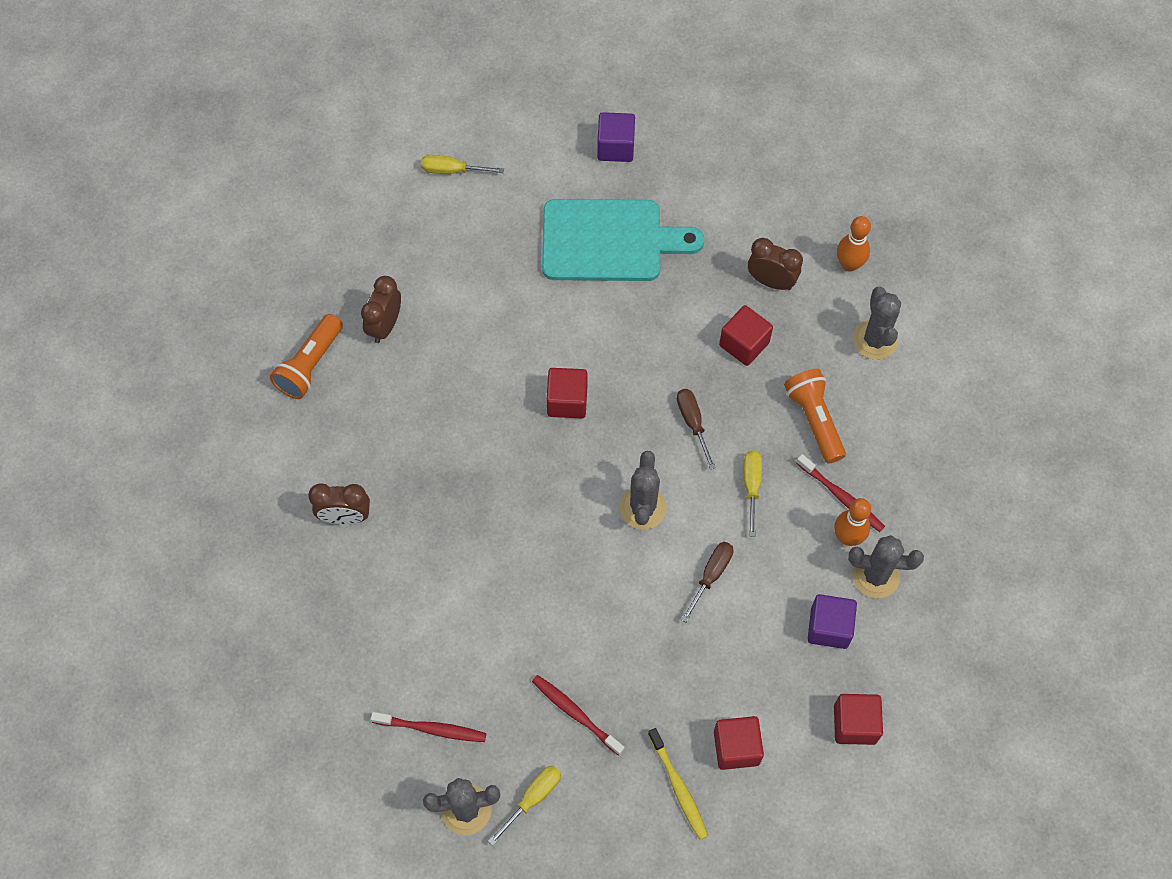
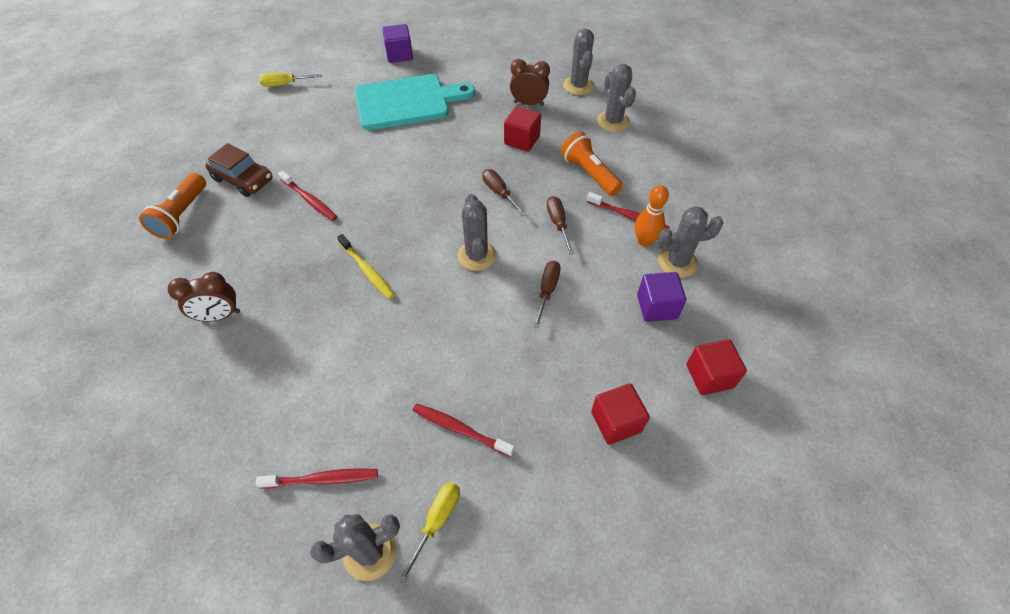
camera: 15 degrees left, 10 degrees down
(385, 326) = (243, 179): brown clock -> brown car
(461, 378) = (309, 200): none -> red toothbrush
(567, 401) = (398, 198): red cube -> none
(678, 787) = (575, 471): yellow toothbrush -> yellow toothbrush (367, 270)
(751, 486) = (558, 223): yellow screwdriver -> brown screwdriver
(849, 264) = (578, 86): orange bowling pin -> grey cactus

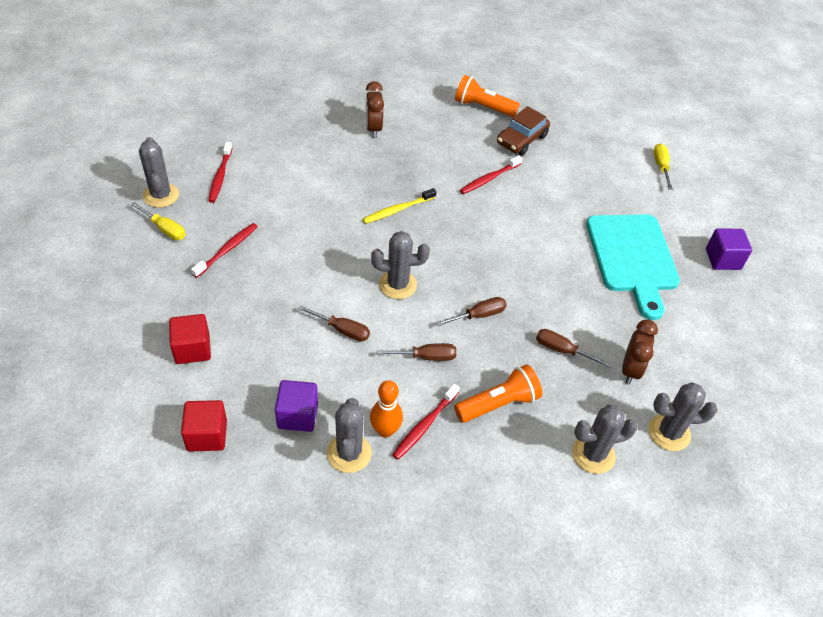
camera: 95 degrees right, 5 degrees down
(522, 140) = (562, 350): red cube -> brown screwdriver

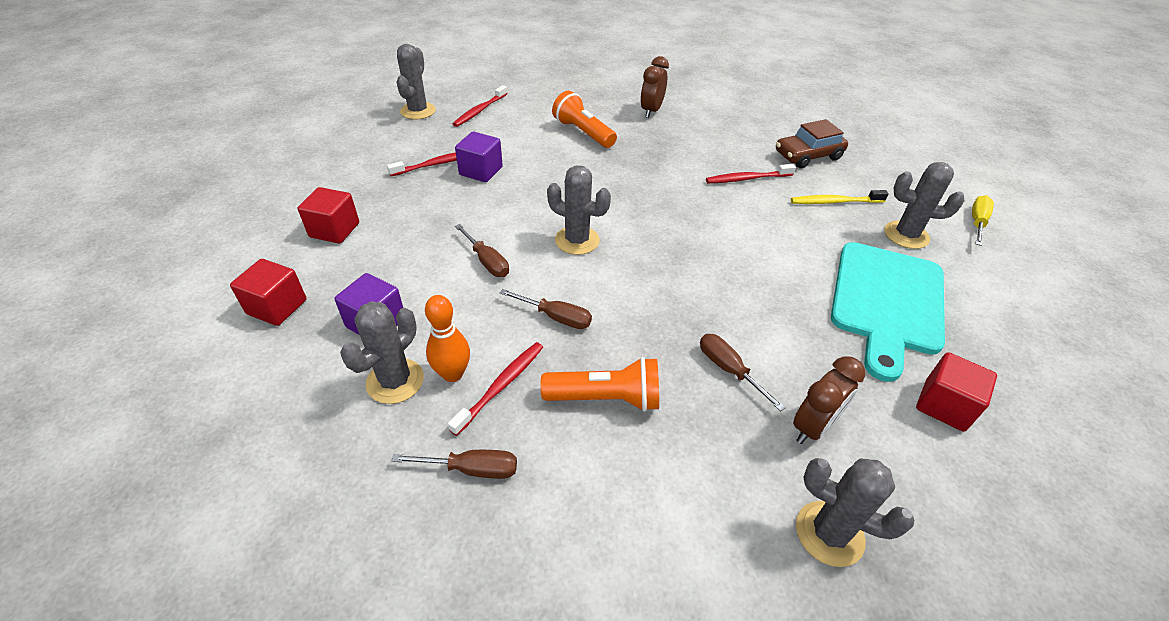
camera: 30 degrees right, 5 degrees down
(165, 229) = (399, 135): yellow screwdriver -> none
(398, 210) = (627, 178): yellow toothbrush -> yellow toothbrush (835, 202)
(425, 425) = (501, 386): red toothbrush -> red toothbrush turned 150 degrees clockwise
(479, 315) = (648, 297): brown screwdriver -> brown screwdriver (472, 469)
(483, 107) = (780, 120): orange flashlight -> orange flashlight (583, 133)
(593, 454) = (694, 513): grey cactus -> grey cactus (906, 235)
(695, 323) = (944, 405): none -> red cube
(722, 259) = (1025, 344): purple cube -> purple cube (481, 171)

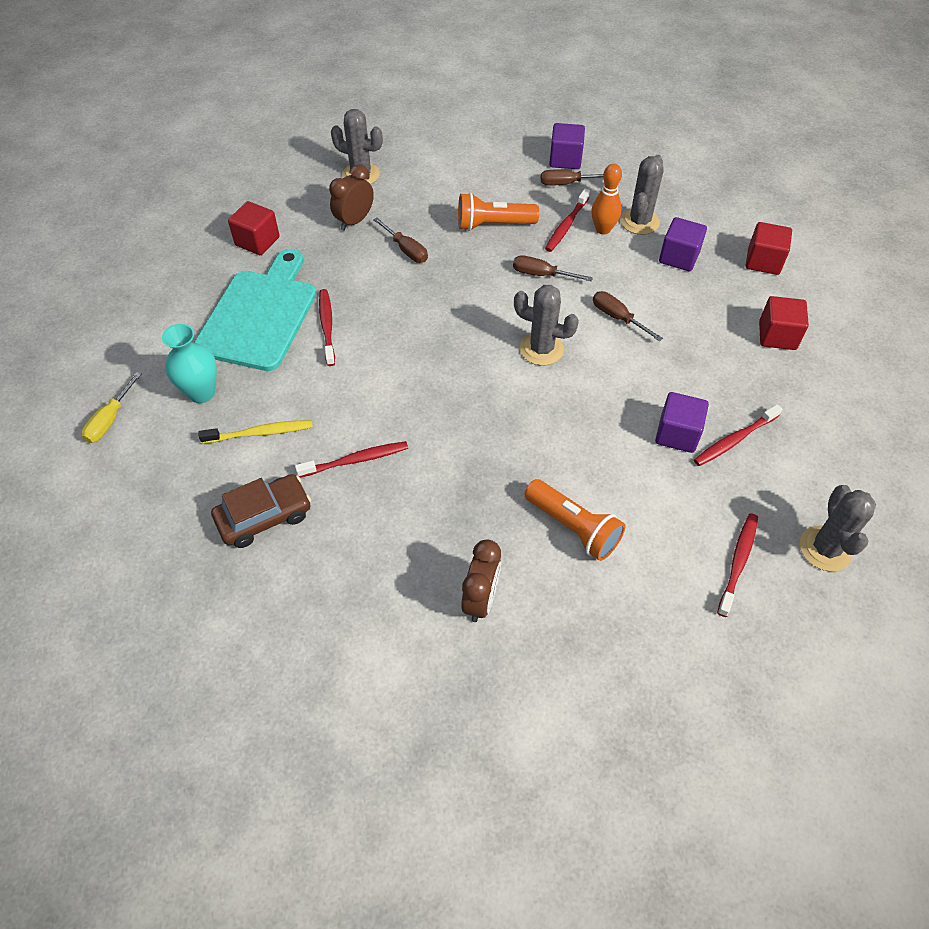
camera: 175 degrees right, 10 degrees up
(453, 531) = (565, 159): none -> purple cube
(805, 282) = (327, 326): none -> red toothbrush
(906, 235) = (201, 393): grey cactus -> turquoise vase

